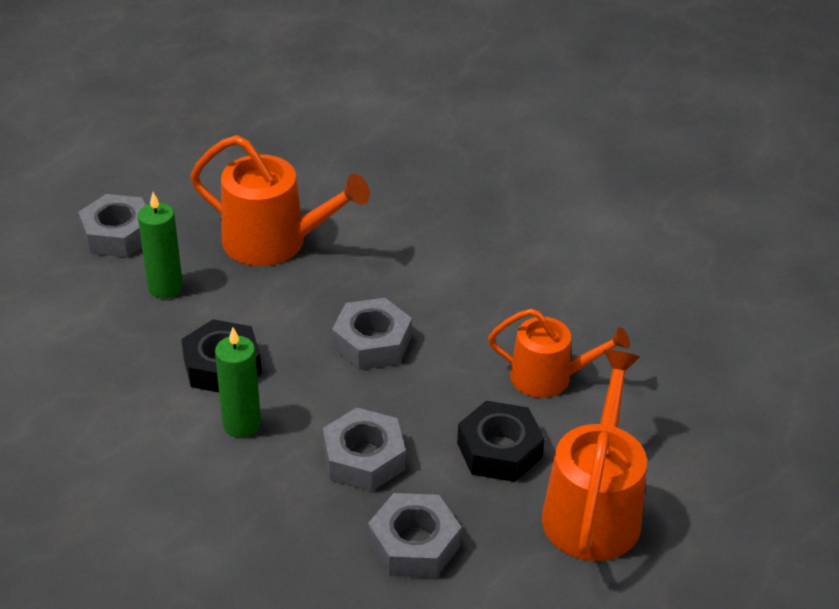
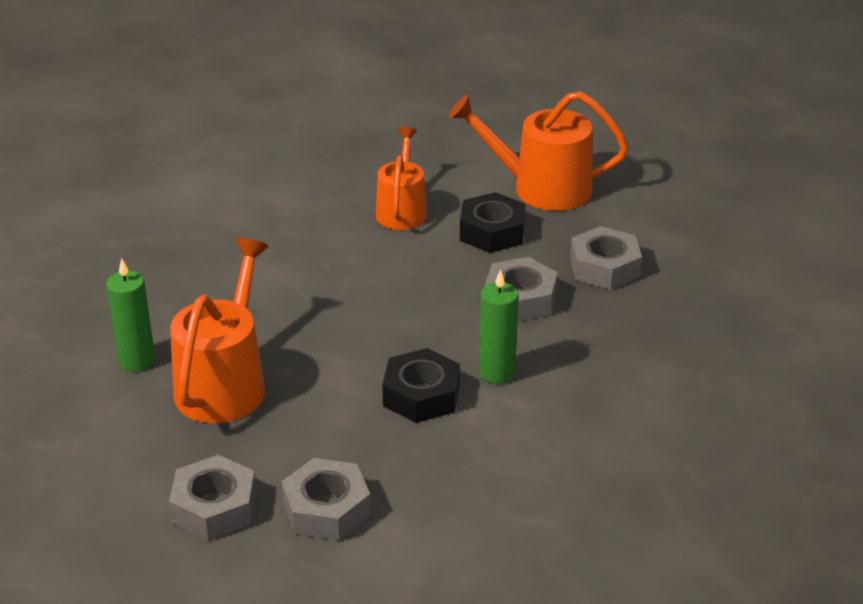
camera: 95 degrees left, 5 degrees down
(165, 287) = (306, 453): green candle -> green candle (137, 361)
(372, 343) = (373, 306): grey nut -> grey nut (326, 509)

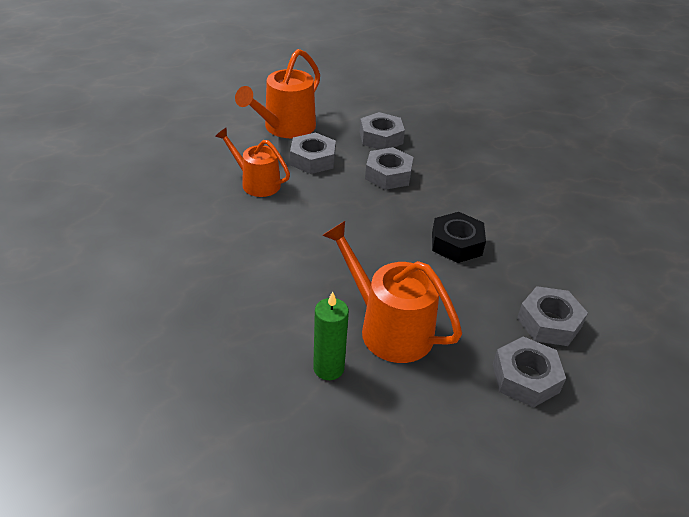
camera: 65 degrees left, 5 degrees up
(492, 232) = (312, 159): black nut -> grey nut
(497, 373) = (452, 208): green candle -> none

